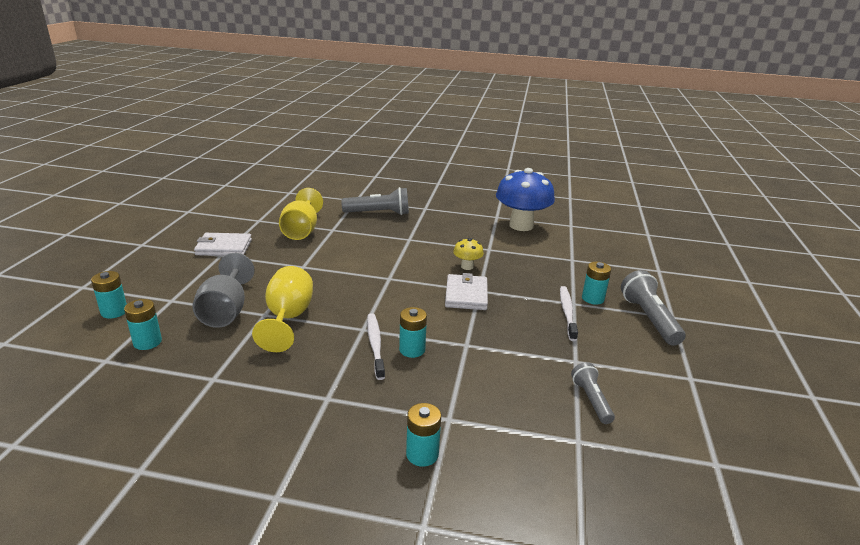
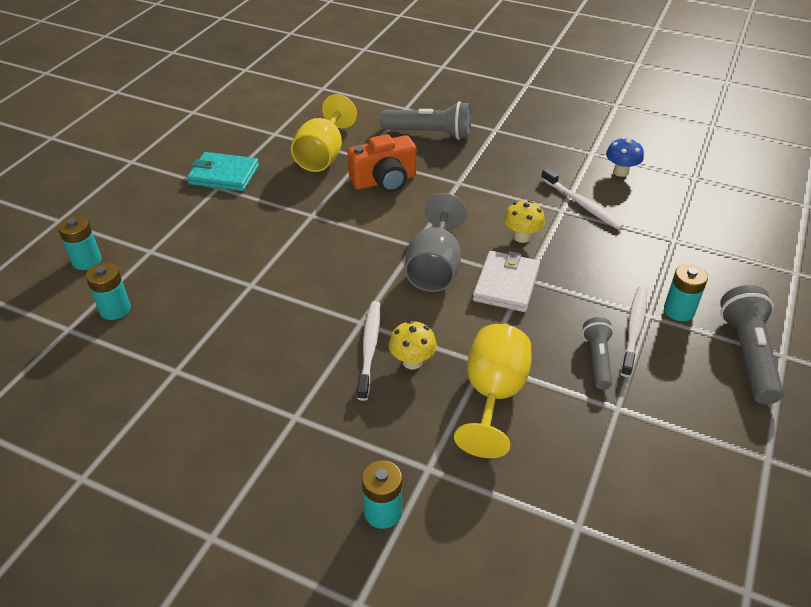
camera: 15 degrees right, 15 degrees up
(224, 247) = (224, 175): white wallet -> turquoise wallet
(226, 311) = (207, 275): grey goblet -> grey goblet (435, 268)
(288, 318) = (276, 294): yellow goblet -> yellow goblet (493, 395)
(354, 242) = (384, 181): none -> orange camera
(412, 350) = (412, 361): turquoise battery -> yellow mushroom
(502, 245) = (582, 205): none -> white toothbrush
(521, 225) = (621, 172): blue mushroom -> blue mushroom, size x0.46
(591, 400) = (616, 471): grey flashlight -> grey flashlight (597, 360)

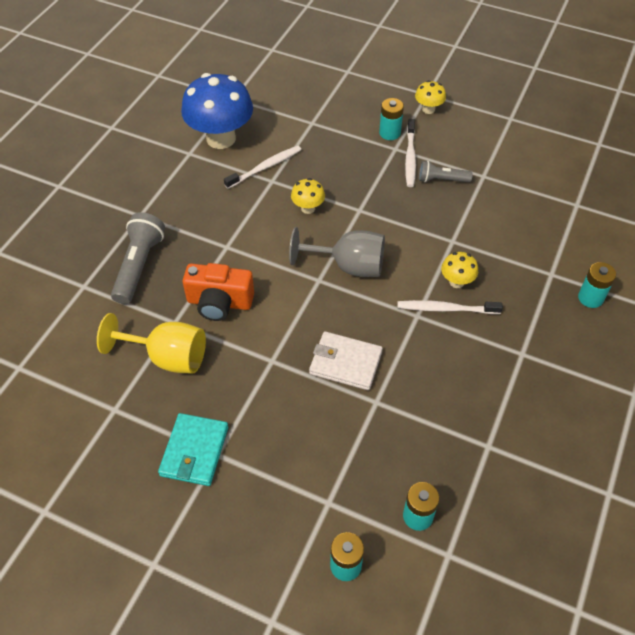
camera: 90 degrees left, 10 degrees up
(384, 181) = (219, 303): orange camera -> orange camera turned 120 degrees clockwise
(493, 395) = (482, 236): yellow goblet -> none
(506, 284) = (366, 222): white wallet -> white wallet (345, 362)
(621, 172) = (221, 138): blue mushroom -> blue mushroom, size x2.20
(634, 329) = (410, 158): white toothbrush -> white toothbrush turned 105 degrees counterclockwise
(747, 355) = (428, 109): grey flashlight -> yellow mushroom

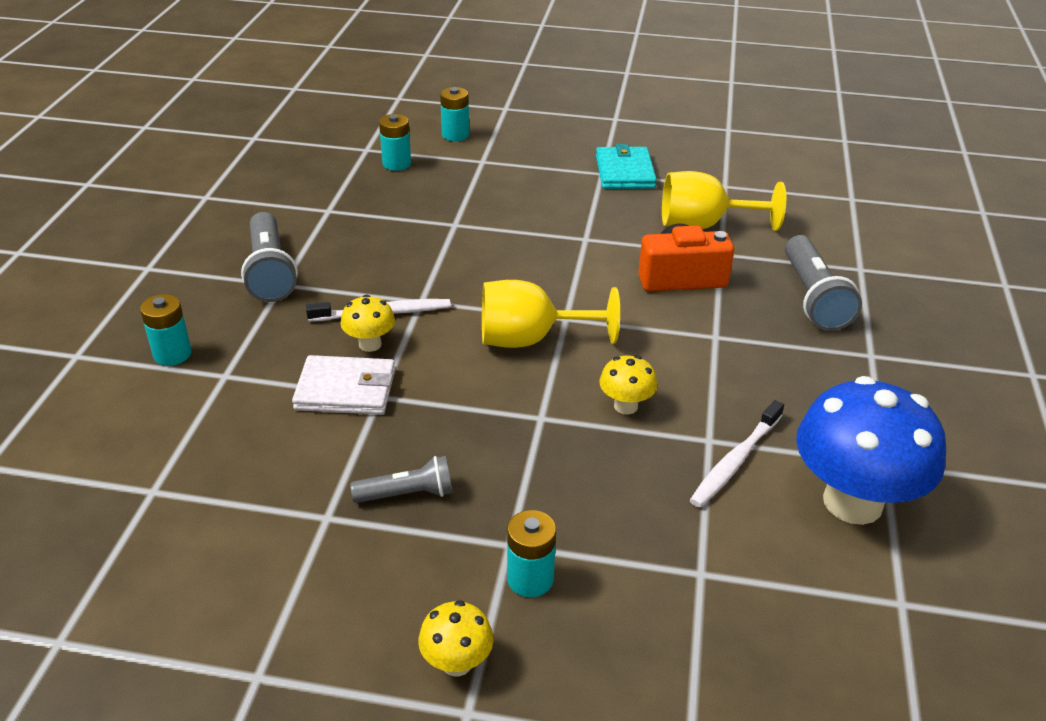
camera: 165 degrees right, 15 degrees down
(345, 362) = (499, 248): white wallet -> white wallet (346, 390)
(348, 266) = (530, 339): grey goblet -> yellow goblet
(410, 158) = (475, 529): white toothbrush -> none
(533, 370) = (270, 271): none -> grey flashlight

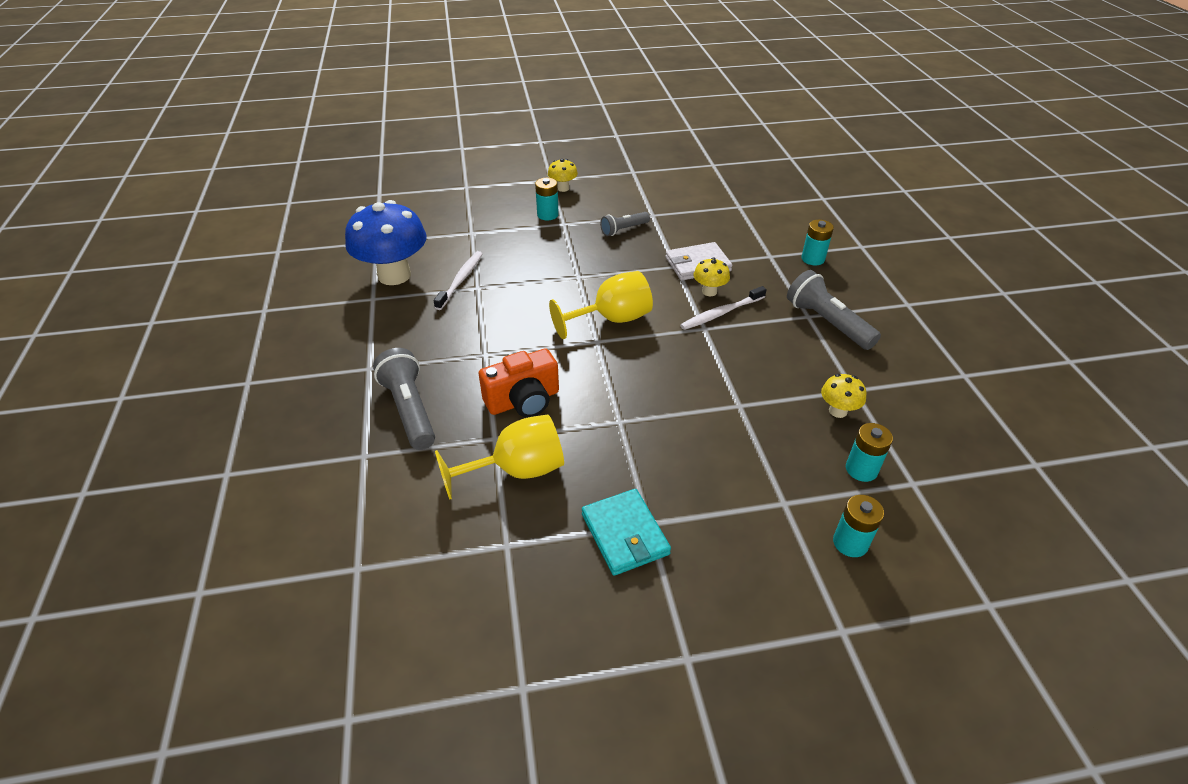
camera: 160 degrees right, 5 degrees up
(626, 406) = (532, 294): yellow mushroom -> yellow mushroom (838, 411)

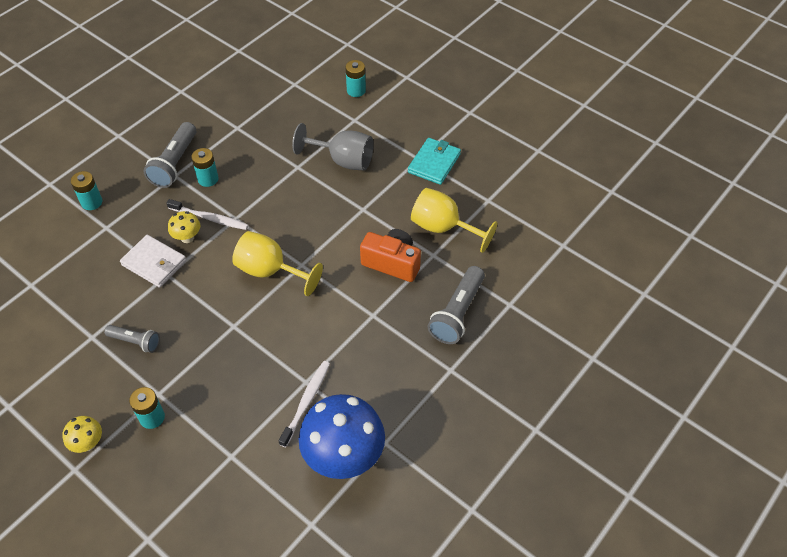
camera: 130 degrees left, 10 degrees up
(461, 280) = (306, 401): white toothbrush -> white toothbrush turned 135 degrees clockwise
(714, 448) = (343, 160): none -> grey goblet
(838, 411) = (263, 127): yellow mushroom -> none
(861, 469) = (302, 103): turquoise battery -> turquoise battery (208, 179)

